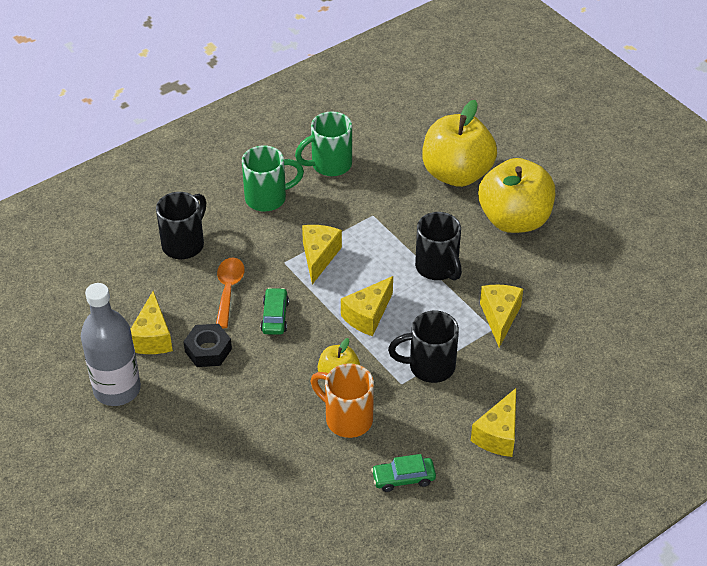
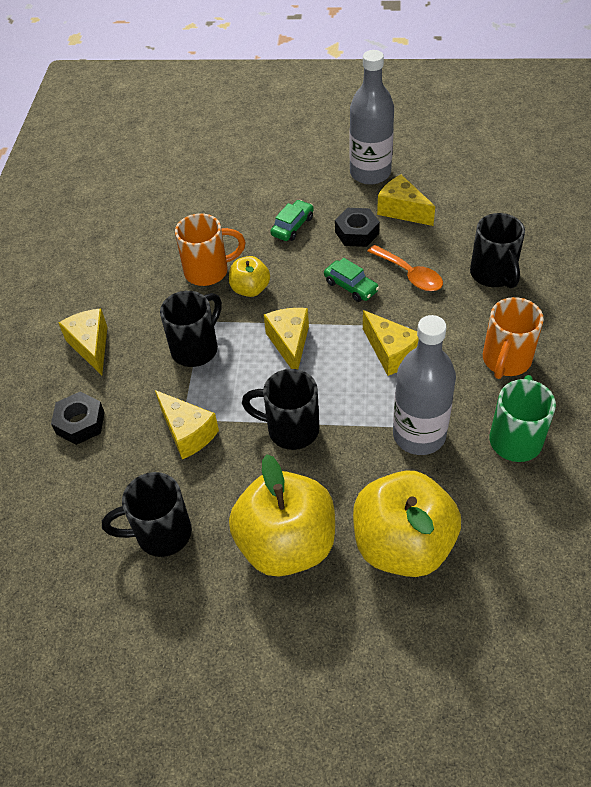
camera: 135 degrees right, 5 degrees up
(268, 198) = (505, 361): green mug -> orange mug
(374, 206) = (419, 435): none -> grey bottle
(403, 478) = (127, 271): green car -> green car (292, 226)
(561, 383) = (80, 423): none -> black nut
(577, 278) = (161, 534): none -> black mug

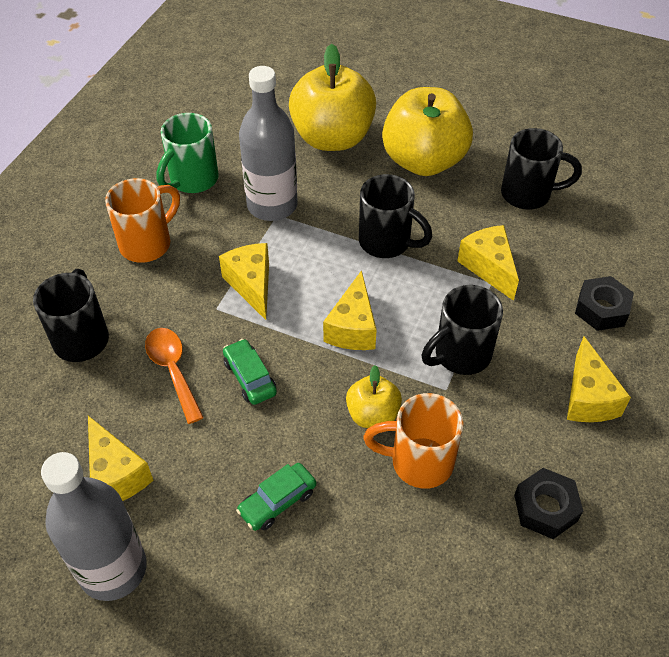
camera: 165 degrees left, 0 degrees up
(357, 233) = (198, 457): black nut -> black nut (545, 508)

